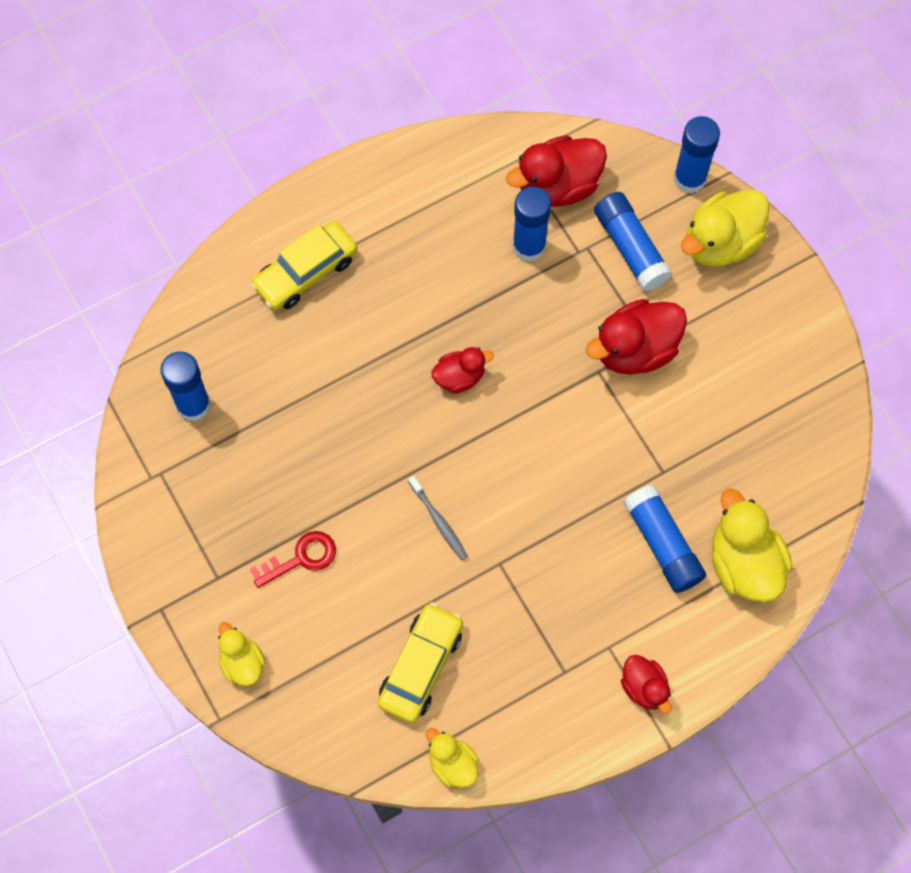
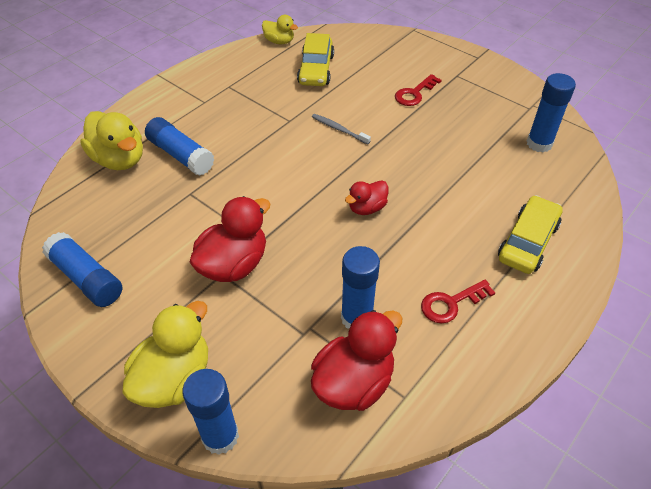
camera: 160 degrees right, 20 degrees down
(242, 662) = (417, 49): yellow duck -> none
(428, 230) = (451, 303): none -> red key
(630, 248) = (262, 345): blue glue stick -> blue glue stick (87, 278)
(644, 688) = (176, 91): red duck -> none

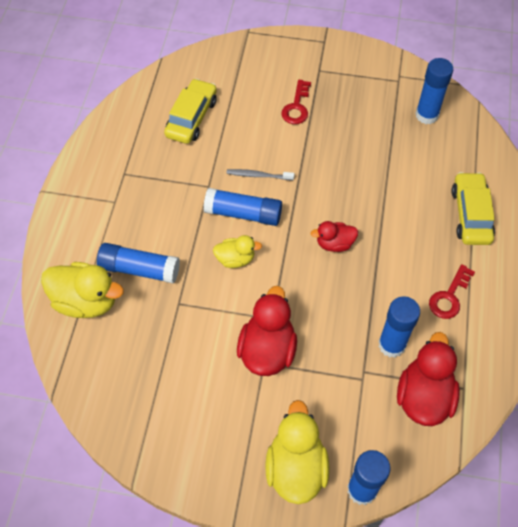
camera: 30 degrees left, 10 degrees up
(87, 278) = (156, 427): blue glue stick -> blue glue stick (243, 213)
(279, 41) = (133, 99): yellow duck -> yellow duck (235, 259)
(316, 69) = (191, 118): yellow car -> yellow car turned 135 degrees counterclockwise
(367, 208) = (334, 244): red duck -> red duck turned 60 degrees clockwise

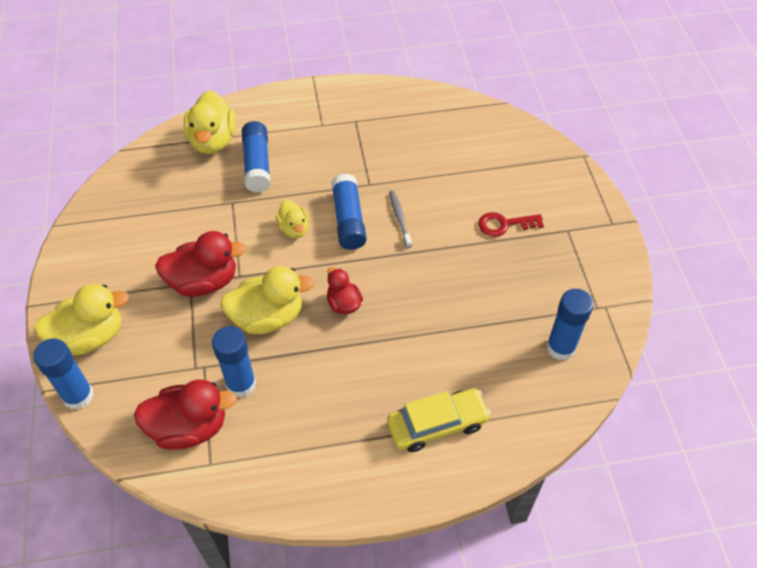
camera: 70 degrees right, 5 degrees down
(191, 118) = (444, 147): yellow car -> none
(328, 306) = (268, 317): none -> yellow duck
(449, 296) = (318, 426): red key -> none

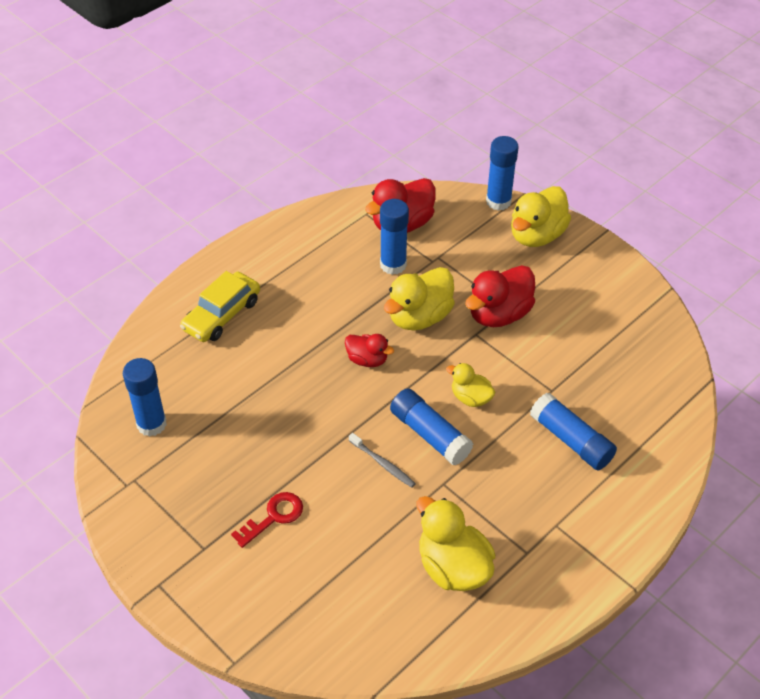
camera: 145 degrees right, 5 degrees down
(213, 141) = (641, 439): yellow duck -> yellow duck (453, 567)

